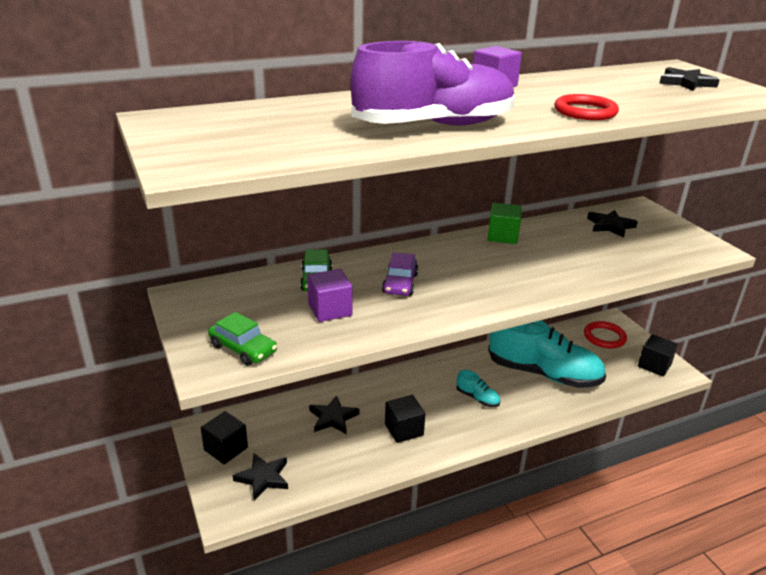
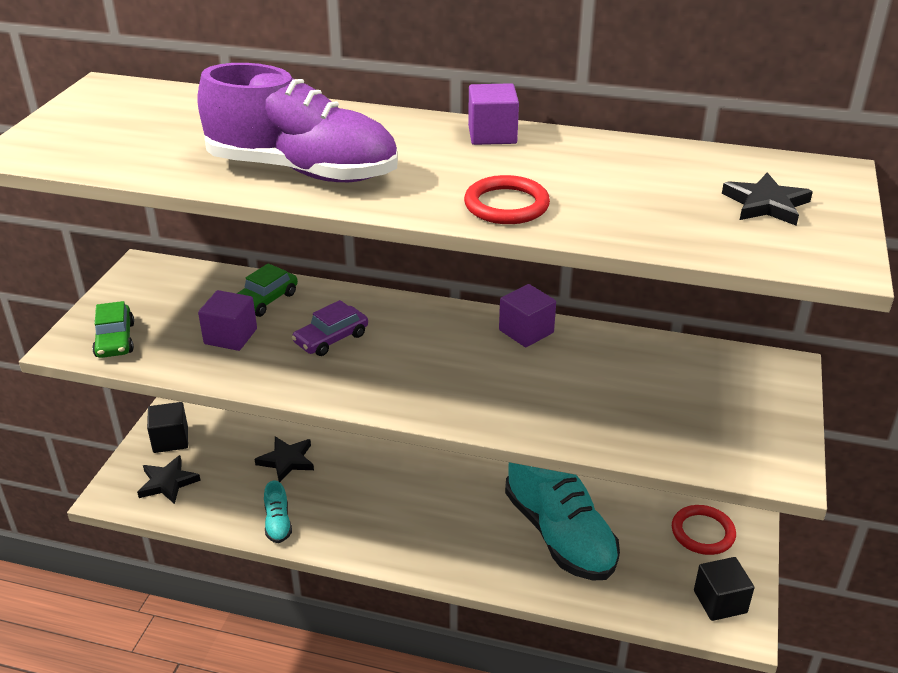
camera: 40 degrees right, 5 degrees up
(404, 429) = (334, 509): black cube -> none
(477, 398) = (447, 519): turquoise shoe -> turquoise shoe (278, 523)
(502, 236) = (526, 331): green cube -> purple cube
(610, 226) = (688, 375): black star -> none

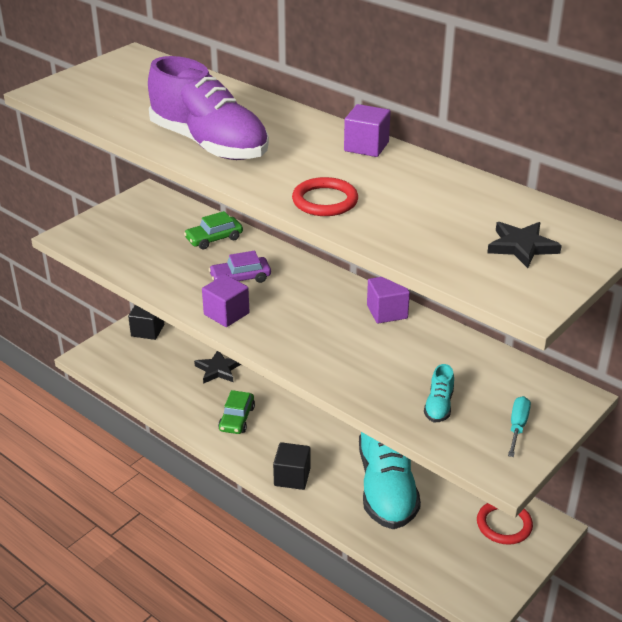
camera: 25 degrees right, 0 degrees up
(115, 340) = (98, 240): green car -> green car (237, 418)
(168, 482) = (129, 359): black star -> none
(230, 336) = (173, 258): purple cube -> purple cube (226, 314)
(278, 523) = (185, 411): turquoise shoe -> turquoise shoe (439, 405)
(720, 601) = (480, 579): black cube -> black cube (292, 477)
(756, 417) = (517, 426): none -> turquoise screwdriver

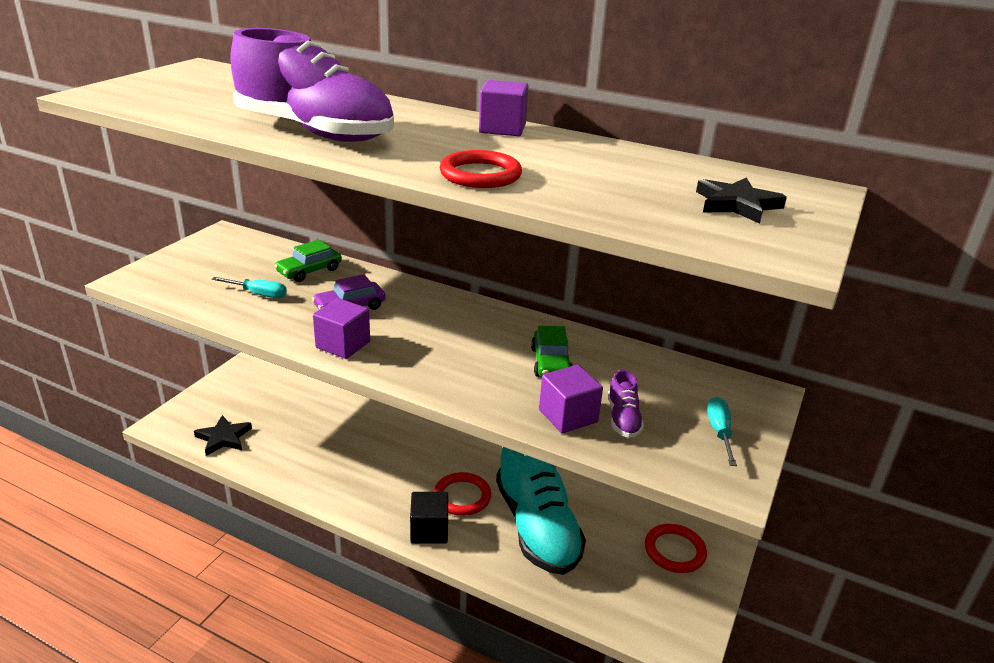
camera: 15 degrees left, 5 degrees down
(147, 330) = (231, 390): black cube -> none
(168, 259) = (259, 294): none -> turquoise screwdriver
(218, 369) = (319, 422): black star -> black star (223, 438)
(237, 418) = (351, 473): green car -> green car (550, 363)
(327, 452) = (462, 497): none -> red ring
(387, 312) = (526, 327): purple cube -> purple cube (568, 416)
(439, 405) = (623, 419): turquoise shoe -> purple shoe

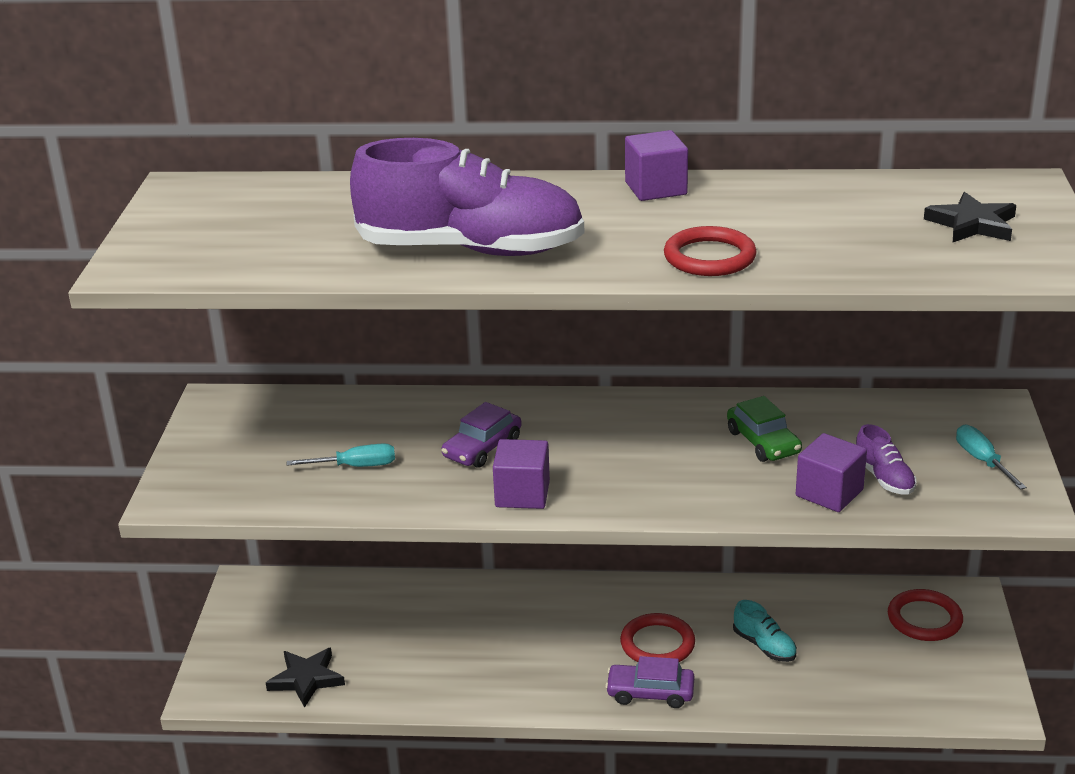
camera: 20 degrees left, 0 degrees up
(309, 271) = (384, 418): green car -> none
(429, 530) = (650, 693): black cube -> purple car
(537, 526) = (764, 646): turquoise shoe -> turquoise shoe, size x0.41

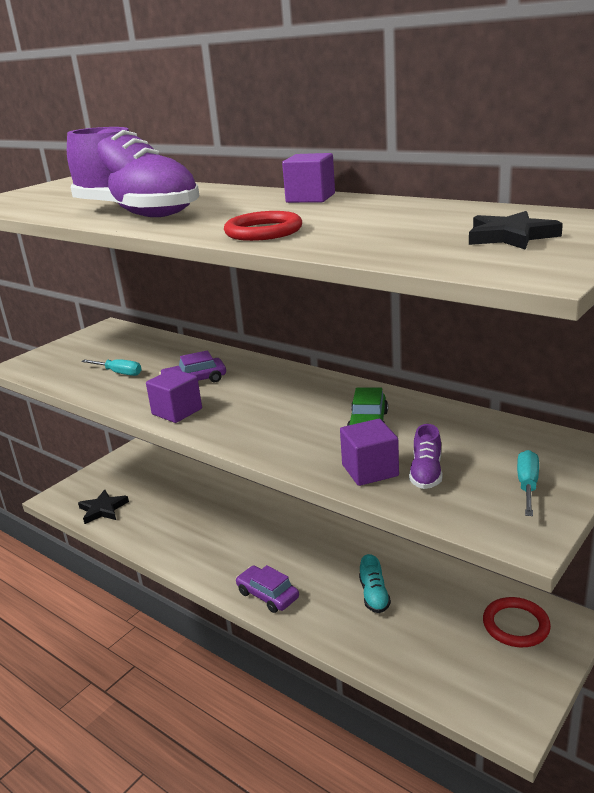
camera: 35 degrees right, 5 degrees down
(657, 644) = (306, 565): red ring -> none

